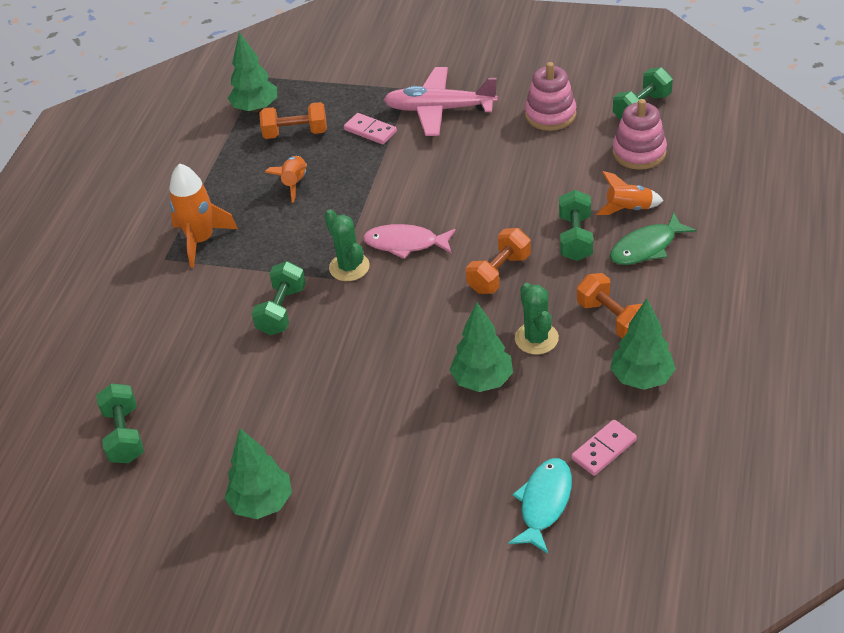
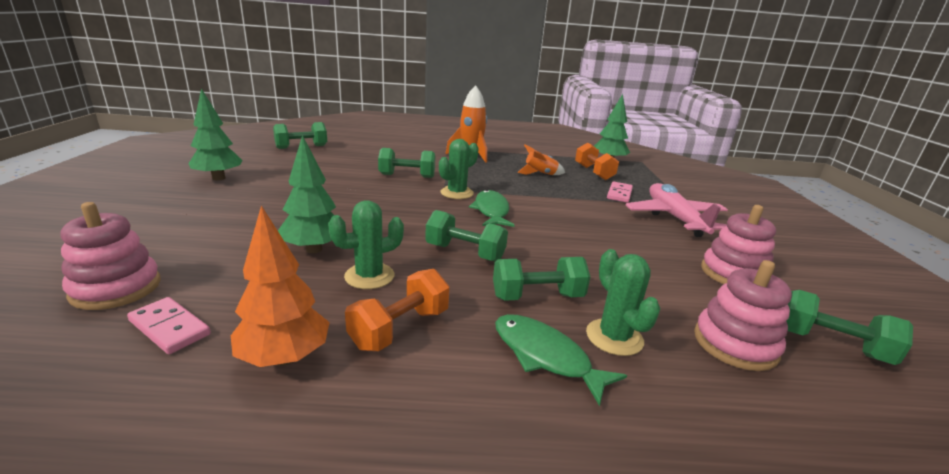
camera: 70 degrees right, 20 degrees down
(405, 243) = (491, 211): pink fish -> green fish
(499, 273) = (465, 252): orange dumbbell -> green dumbbell
(544, 503) = (116, 288): turquoise fish -> pink stacking toy
(628, 208) = (614, 337): orange rocket -> green cactus
(641, 378) = (284, 358): green tree -> orange tree

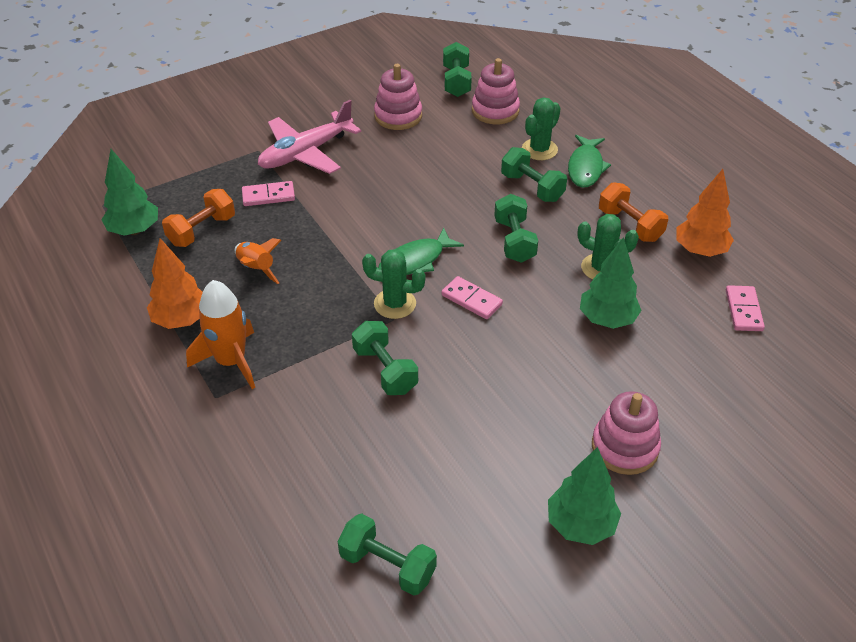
camera: 120 degrees left, 20 degrees up
(116, 288) = (760, 371): pink stacking toy -> pink stacking toy (624, 447)
(400, 328) = (630, 225): orange dumbbell -> orange dumbbell turned 45 degrees clockwise
(423, 213) = (471, 300): none -> pink domino
(516, 154) = (181, 320): none -> orange tree

